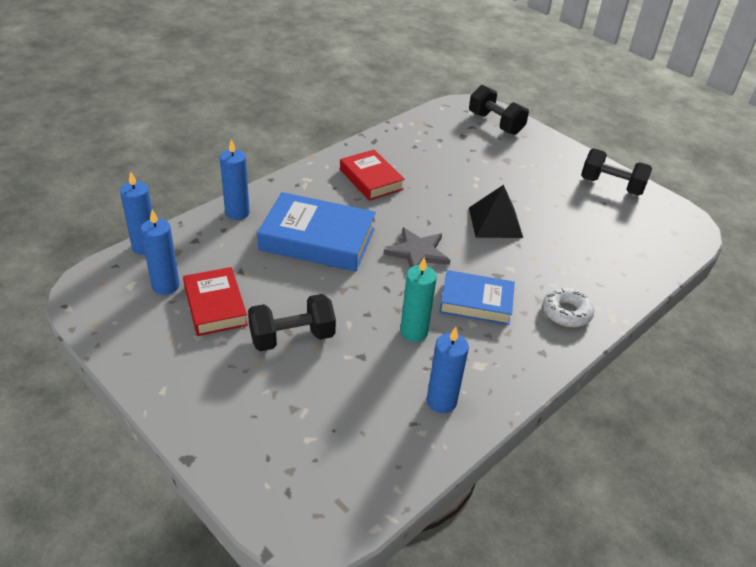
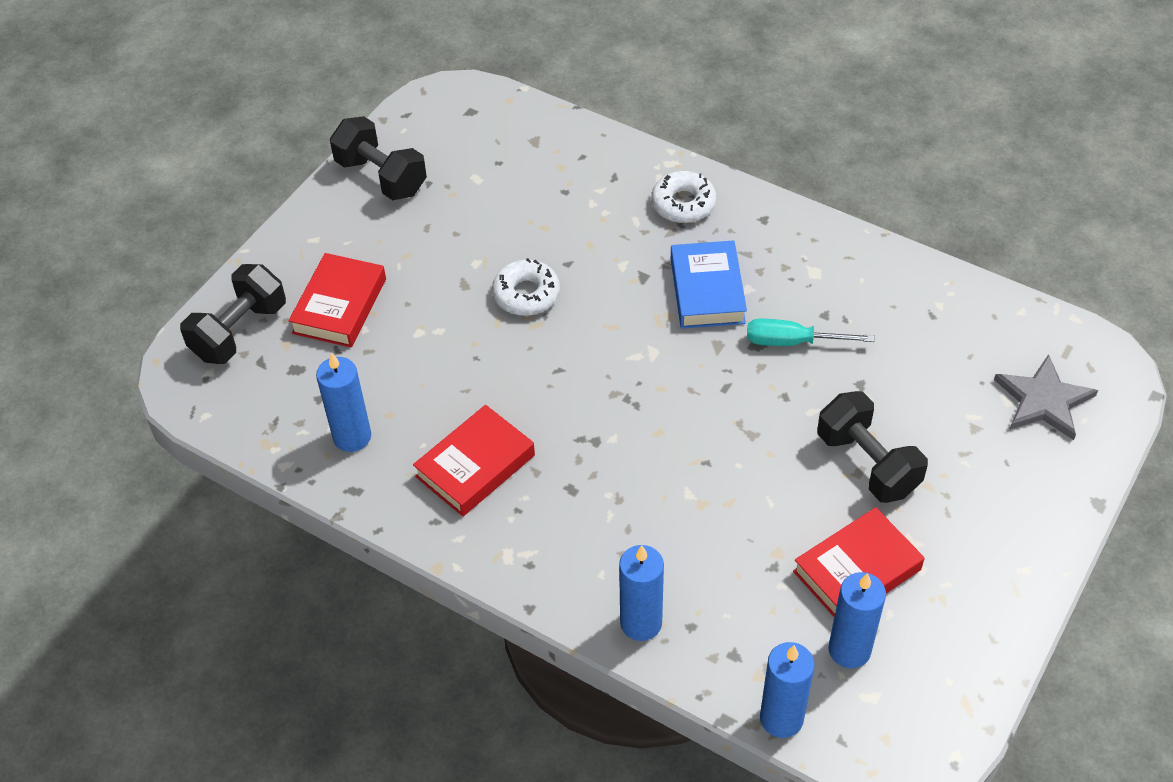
camera: 100 degrees left, 10 degrees up
(317, 239) = (659, 494): blue book -> none
(414, 332) = (792, 342): turquoise candle -> turquoise screwdriver
(418, 252) = (635, 368): grey star -> grey star (1043, 400)
(441, 401) = (888, 296): blue candle -> blue candle (352, 437)
(495, 222) = (526, 294): black pyramid -> white donut
(505, 155) = (339, 306): none -> red book
(611, 186) = (381, 177): black dumbbell -> black dumbbell turned 60 degrees counterclockwise

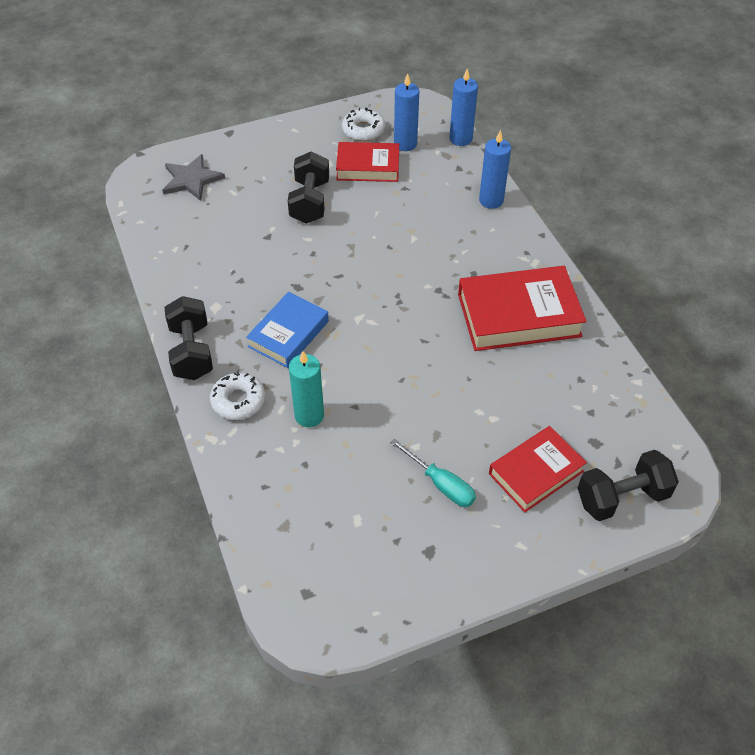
camera: 145 degrees left, 0 degrees up
(352, 437) = (583, 374): blue candle -> none
(381, 177) = (428, 572): black dumbbell -> black dumbbell (192, 351)
(475, 466) = (518, 315): red book -> red book, size x1.56
(526, 294) = (401, 401): white donut -> white donut (363, 130)
(603, 230) = (309, 415): none -> turquoise candle
(792, 342) = (276, 277): turquoise screwdriver -> turquoise screwdriver (441, 484)

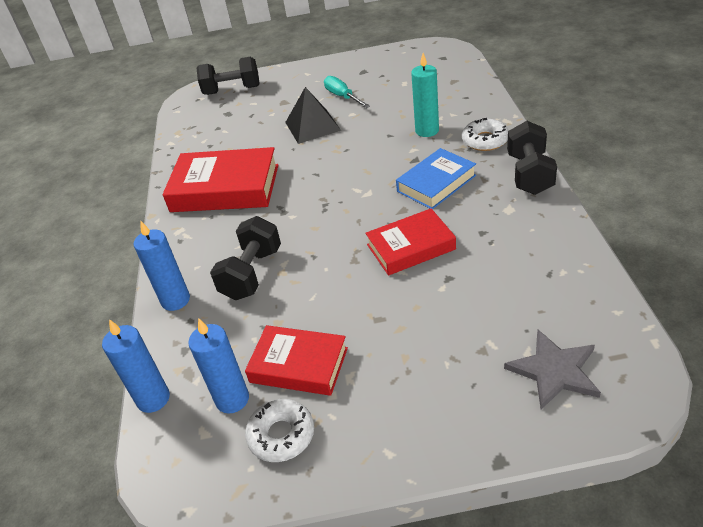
camera: 160 degrees left, 10 degrees down
(310, 202) = (389, 319): black dumbbell -> black dumbbell (252, 274)
(460, 419) = (312, 126): none -> black pyramid
(536, 472) = (277, 101): red book -> red book (411, 247)

